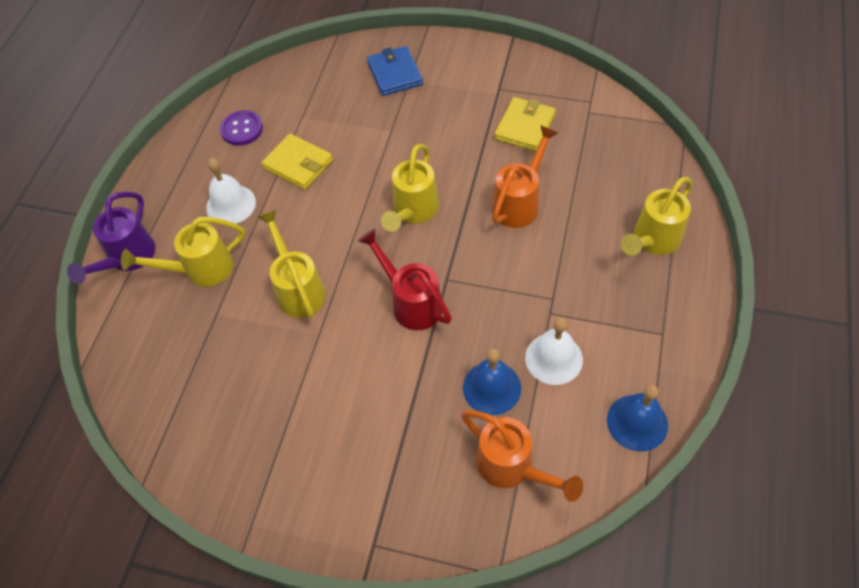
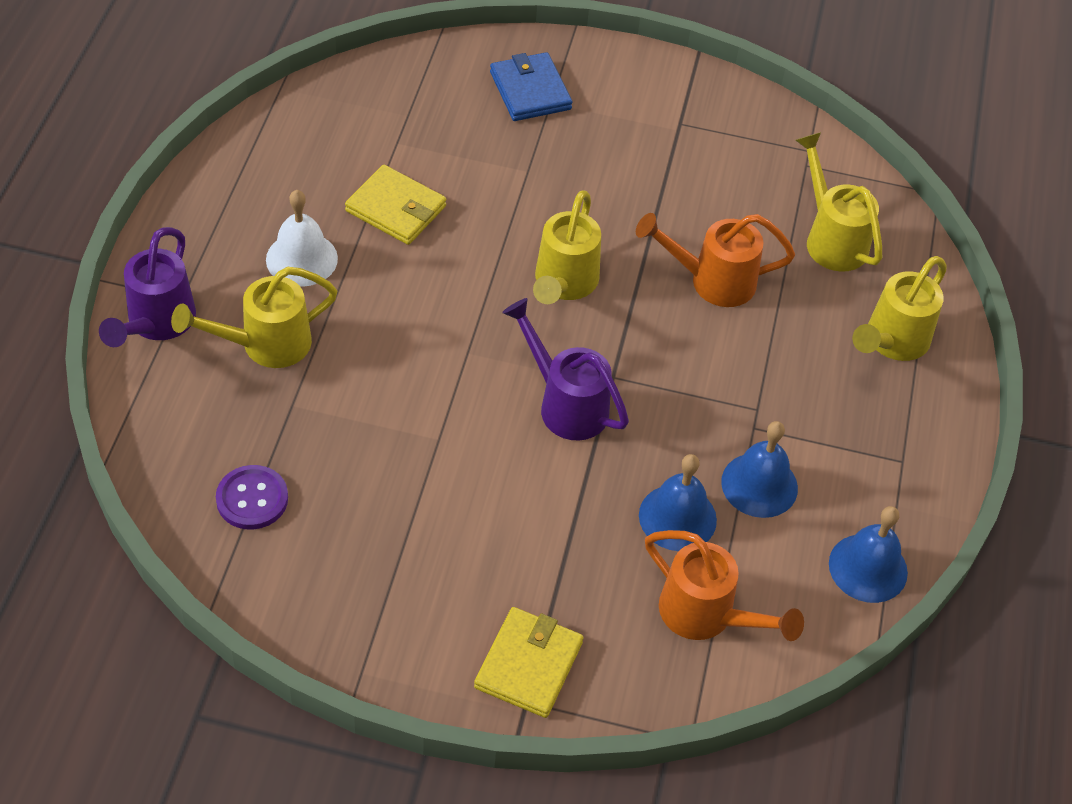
camera: 10 degrees left, 5 degrees down
(242, 129) = (309, 154): purple button -> purple button (252, 499)
(298, 288) = (406, 377): yellow watering can -> yellow watering can (831, 238)
(411, 302) = (565, 403): red watering can -> purple watering can
(520, 202) = (711, 281): orange watering can -> orange watering can turned 120 degrees counterclockwise
(524, 127) = (717, 179): yellow wallet -> yellow wallet (528, 665)
(553, 358) = (759, 485): white bell -> blue bell

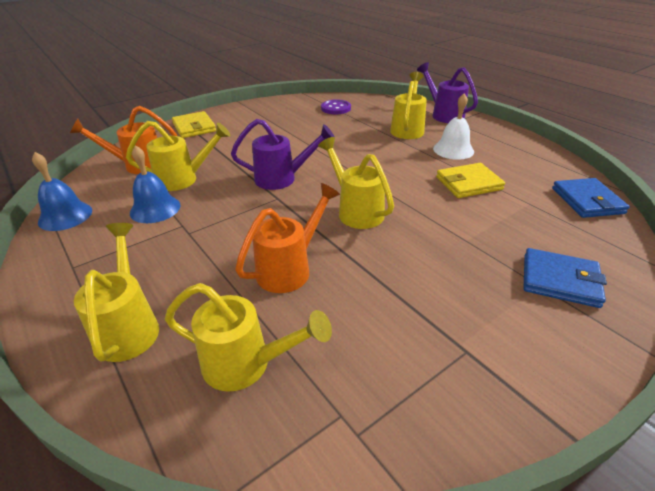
camera: 135 degrees right, 15 degrees down
(345, 97) = (587, 201): none -> blue wallet
(677, 517) = (184, 179): blue bell -> yellow watering can

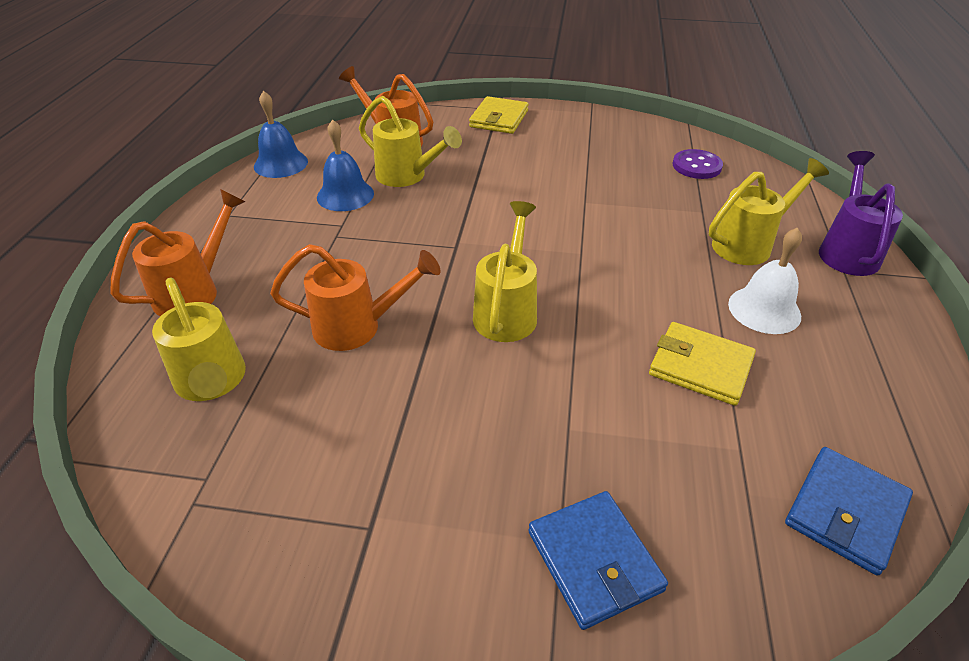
camera: 45 degrees right, 5 degrees up
(129, 326) = (195, 291): yellow watering can -> orange watering can
(282, 178) = (493, 227): purple watering can -> none

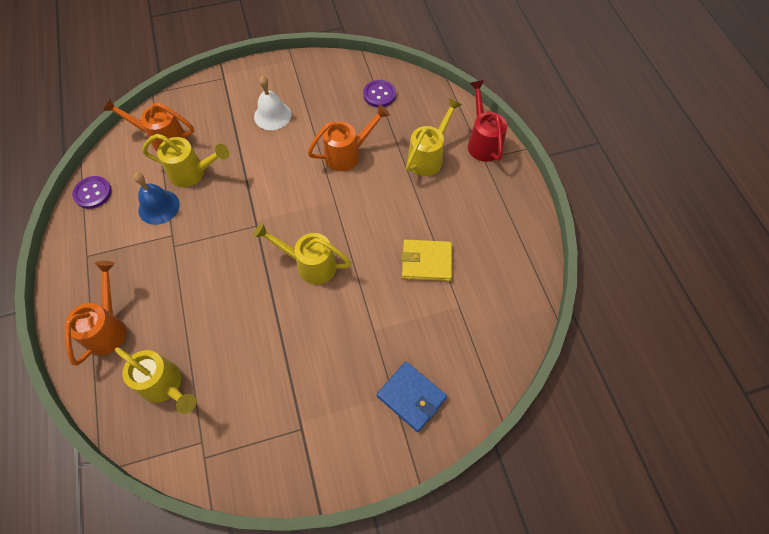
camera: 25 degrees left, 20 degrees up
(281, 164) = (93, 193): blue bell -> purple button
(358, 327) = (228, 312): orange watering can -> orange watering can (348, 154)
(499, 119) = (229, 89): yellow wallet -> none
(507, 310) = (309, 264): yellow watering can -> yellow watering can turned 60 degrees counterclockwise
(764, 309) = (449, 207): white bell -> white bell (272, 115)
(845, 512) = (512, 321): blue wallet -> none
(847, 250) = (483, 142): purple watering can -> red watering can

